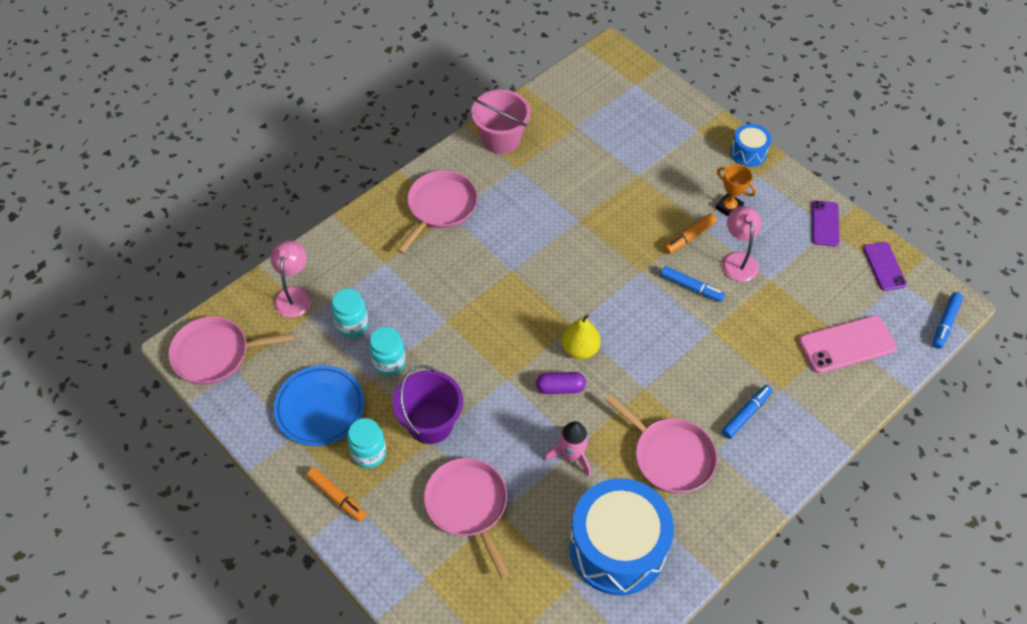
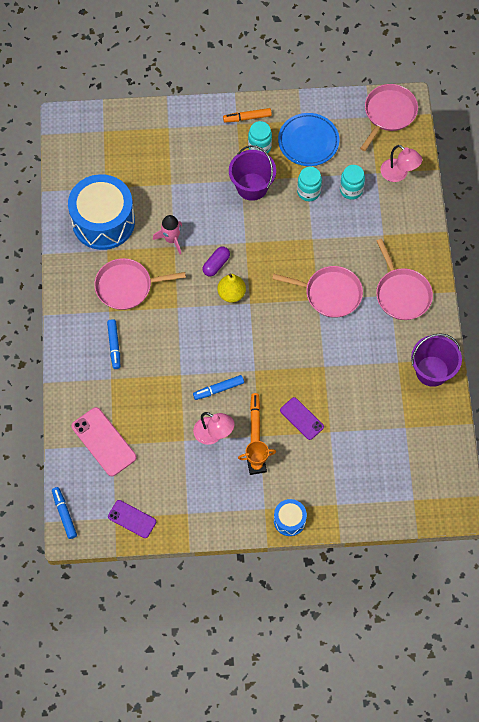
camera: 130 degrees right, 10 degrees up
(468, 506) = (188, 172): pink pan -> pink pan (330, 293)
(501, 139) = (432, 371): pink bucket -> purple bucket
(825, 223) = (193, 514): purple phone -> purple phone (301, 418)
(847, 344) = (104, 442): pink phone -> pink phone turned 60 degrees counterclockwise

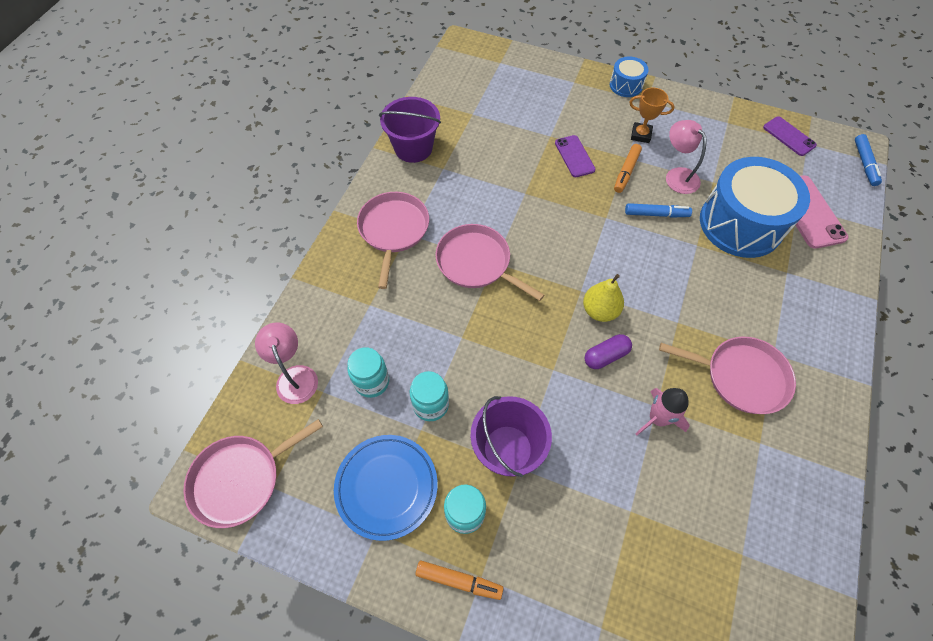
camera: 155 degrees left, 5 degrees down
(103, 221) = (757, 493): blue drum -> blue drum (740, 223)
(114, 346) = (775, 307): blue marker -> none

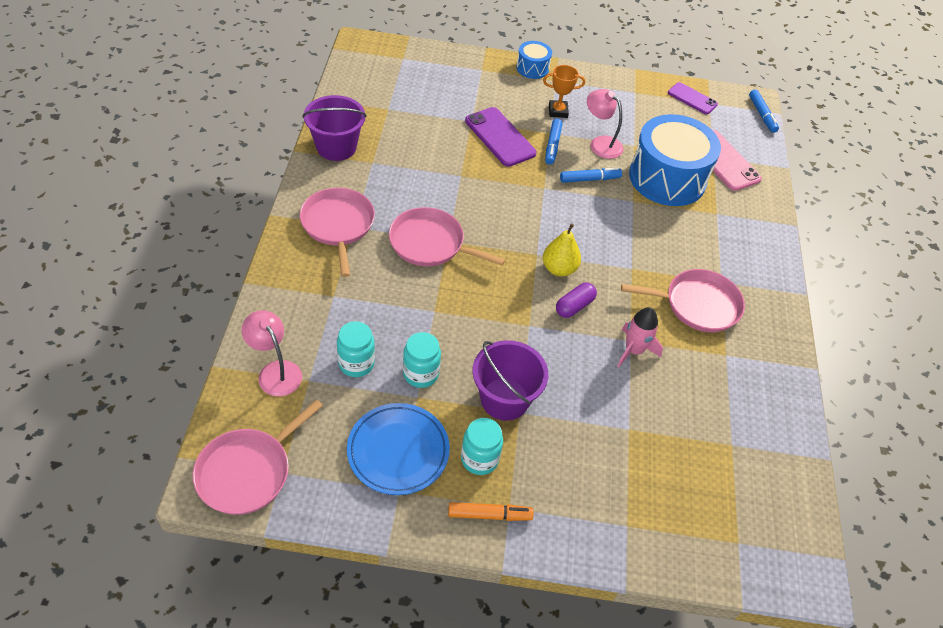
camera: 20 degrees left, 10 degrees down
(574, 156) = (500, 137): purple phone -> purple phone, size x1.56
(626, 172) = (552, 145): orange marker -> blue marker

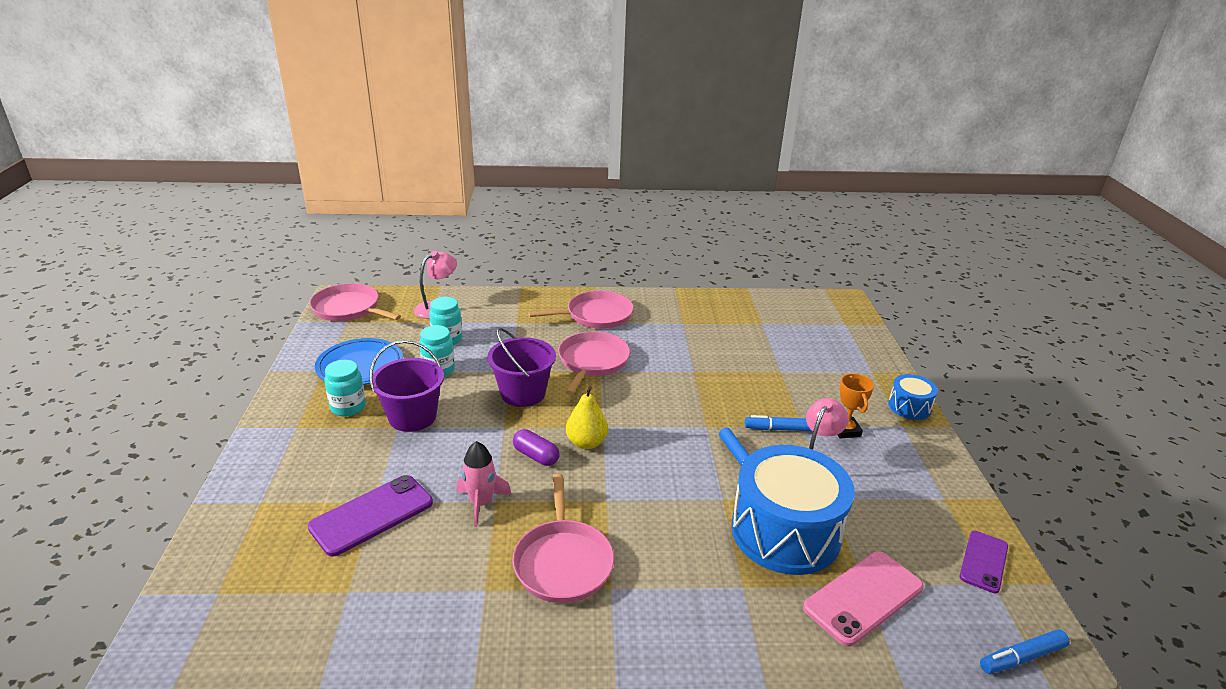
camera: 85 degrees right, 20 degrees down
(336, 147) = (691, 304): purple bucket -> purple bucket (523, 393)
(489, 515) = (291, 416): orange marker -> none
(500, 137) = (768, 391): purple phone -> purple phone (372, 515)

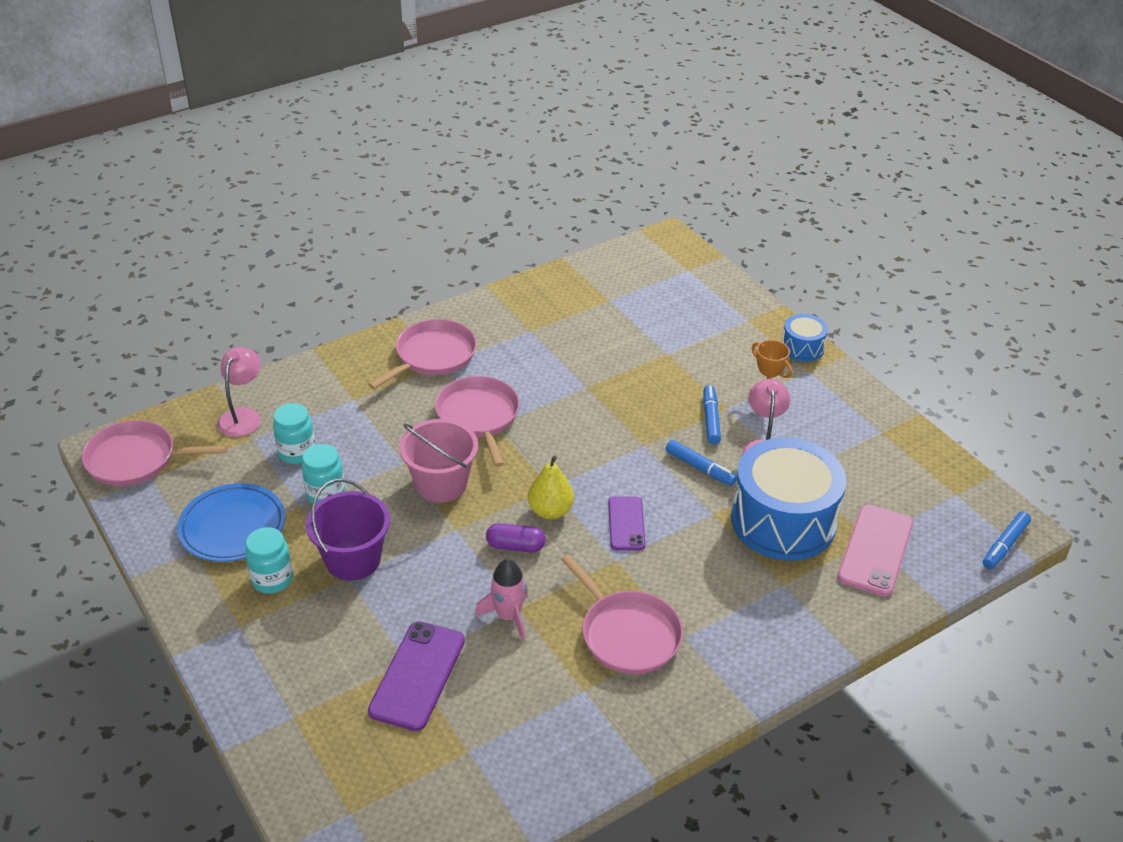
camera: 30 degrees left, 10 degrees up
(523, 393) = (441, 484): purple bucket -> pink bucket
(781, 429) = (711, 419): blue marker -> blue marker turned 120 degrees clockwise
(983, 561) = (940, 477): purple phone -> purple phone (626, 523)

